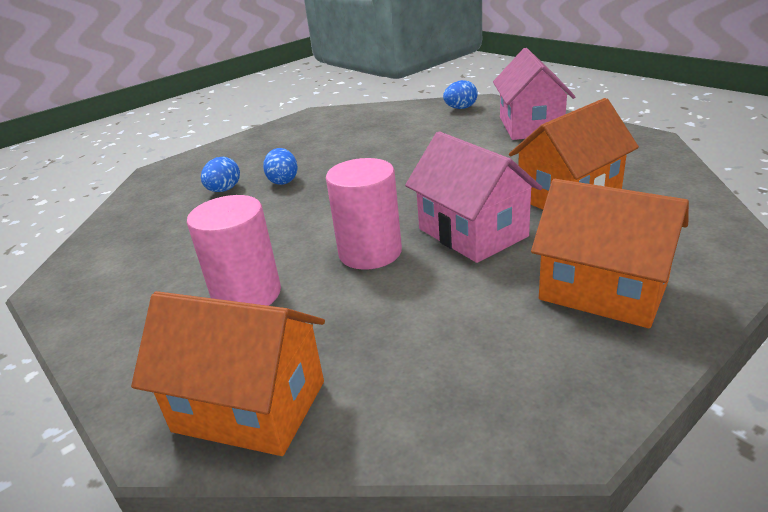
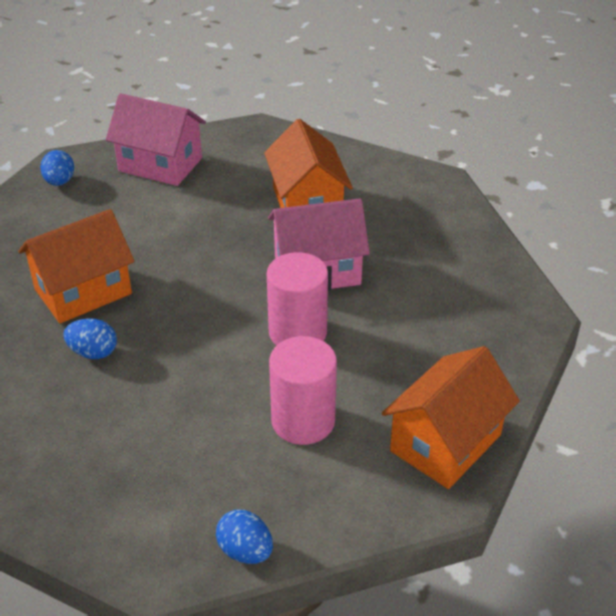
camera: 70 degrees left, 10 degrees up
(224, 190) = (63, 403): blue egg -> blue egg (245, 551)
(603, 290) = (435, 247): orange house -> orange house (83, 291)

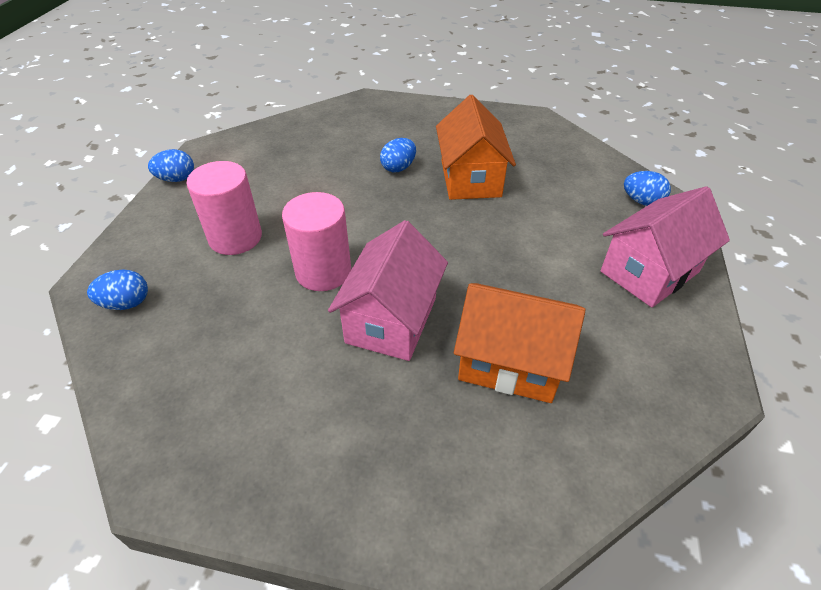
camera: 120 degrees right, 5 degrees up
(445, 443) = (126, 303): orange house -> blue egg

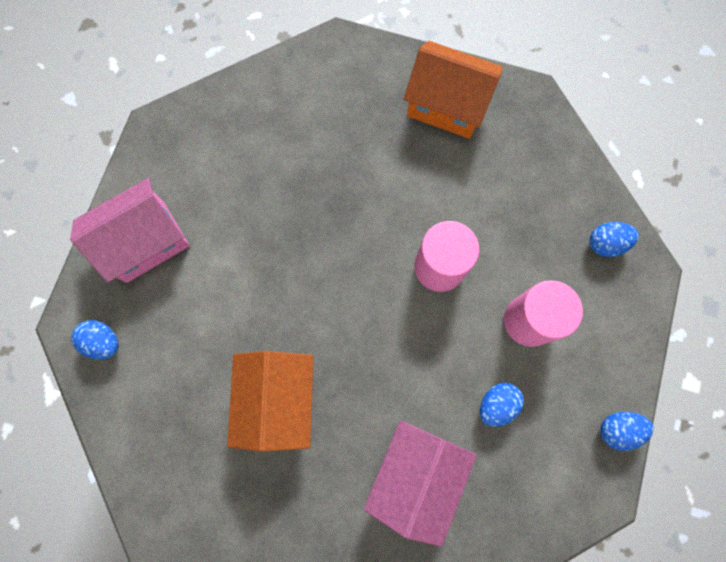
camera: 175 degrees left, 30 degrees up
(391, 320) = (380, 208): pink house -> pink house (416, 475)
(398, 168) = (359, 430): blue egg -> blue egg (496, 404)
(510, 362) = (294, 161): orange house -> orange house (447, 105)

